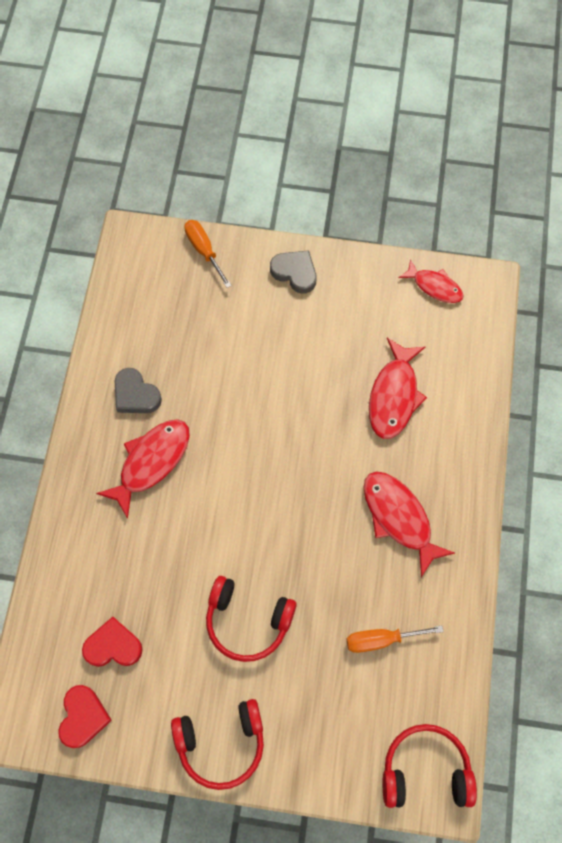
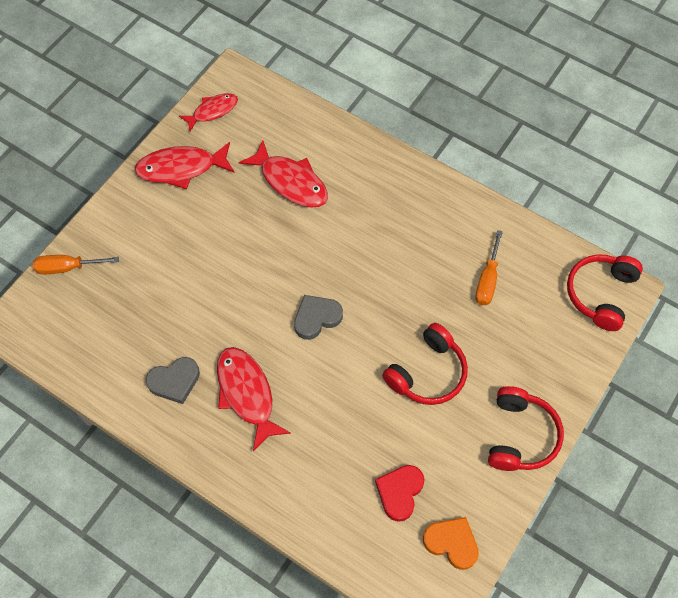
camera: 65 degrees left, 5 degrees down
(83, 717) = (451, 543): red heart -> orange heart
(295, 273) = (136, 205): grey heart -> grey heart (316, 318)
(399, 518) = (395, 224): red fish -> red fish (181, 168)

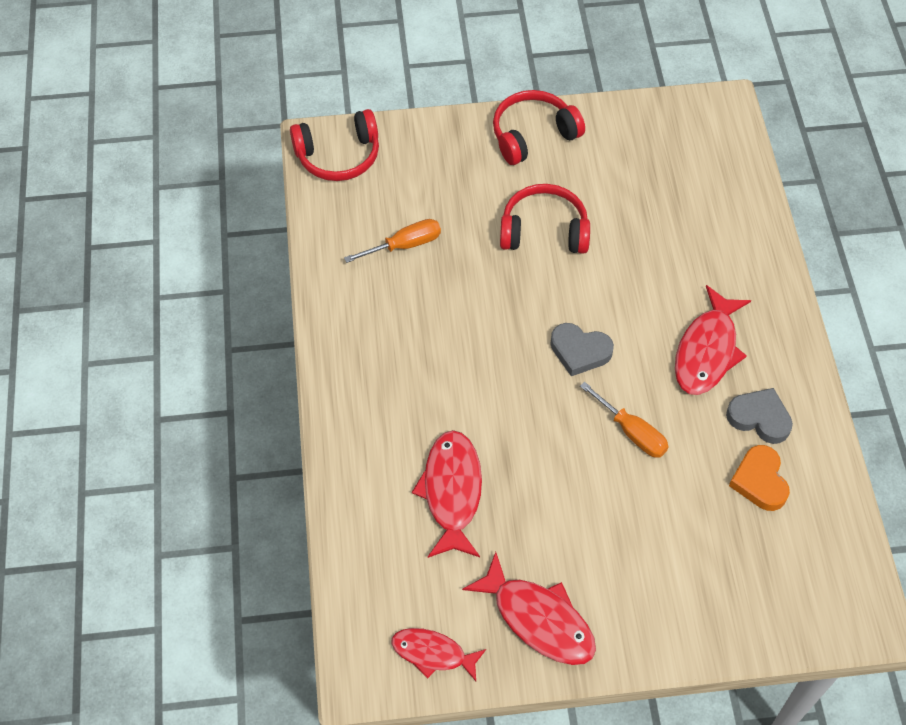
camera: 130 degrees left, 5 degrees down
(67, 267) = (760, 625): orange screwdriver -> orange screwdriver (632, 432)
(399, 492) = (666, 182): red heart -> none
(451, 543) = (667, 126): orange heart -> orange heart (759, 481)

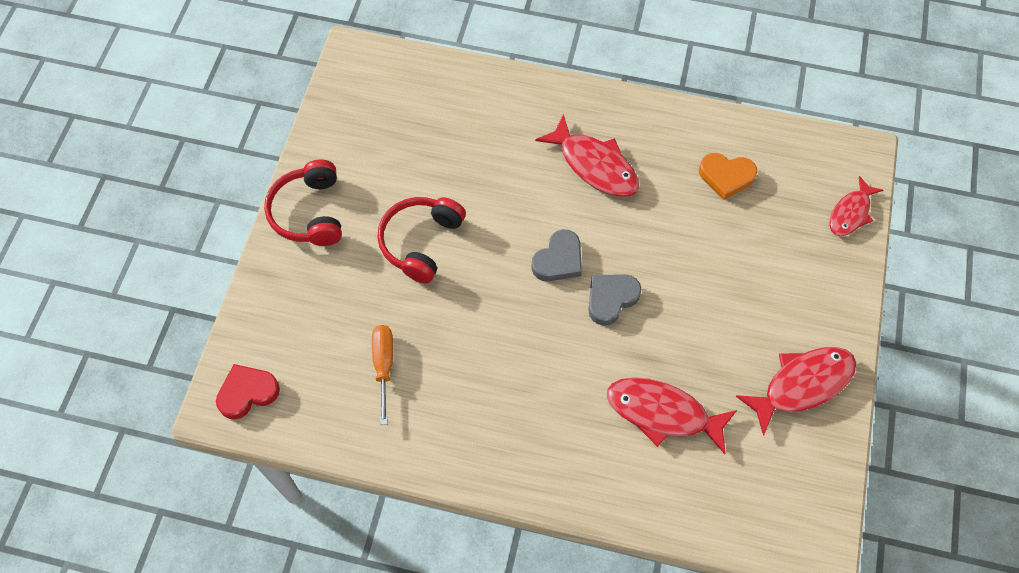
camera: 70 degrees left, 5 degrees up
(338, 156) = (247, 393): red headphones -> red heart
(433, 653) = (812, 481): red fish -> red fish (851, 213)
(632, 432) = (651, 250): orange screwdriver -> none
(759, 418) = (670, 154): grey heart -> grey heart (611, 299)

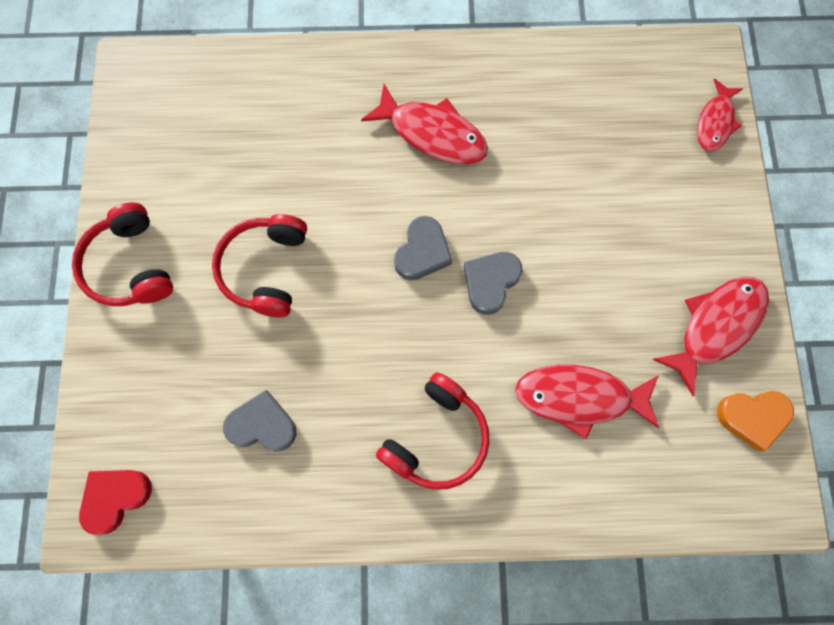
camera: 15 degrees left, 10 degrees up
(384, 366) = (262, 425): orange screwdriver -> grey heart
(529, 415) = (437, 438): none -> red headphones
(726, 177) = (576, 113): orange heart -> orange heart (752, 417)

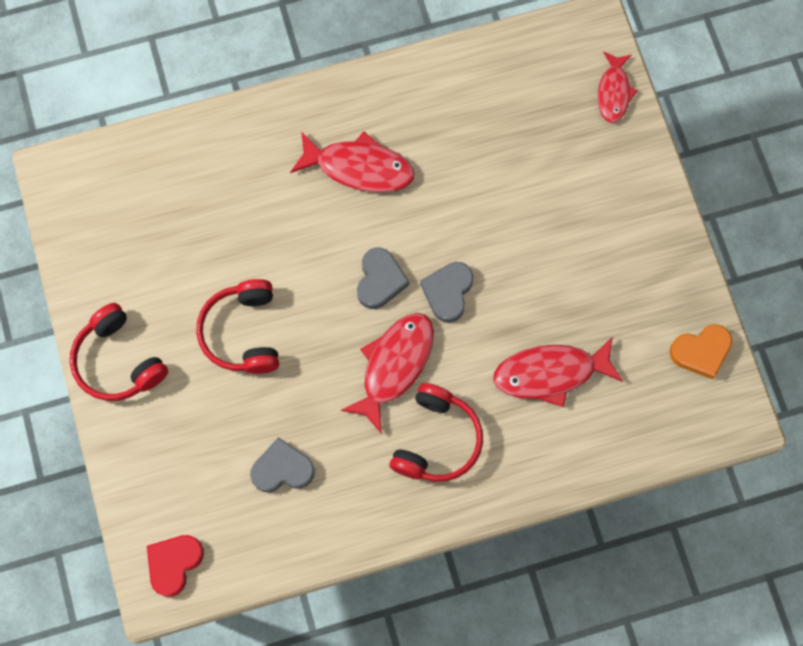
camera: 15 degrees left, 0 degrees up
(715, 327) = (653, 281): red fish -> red fish (394, 366)

